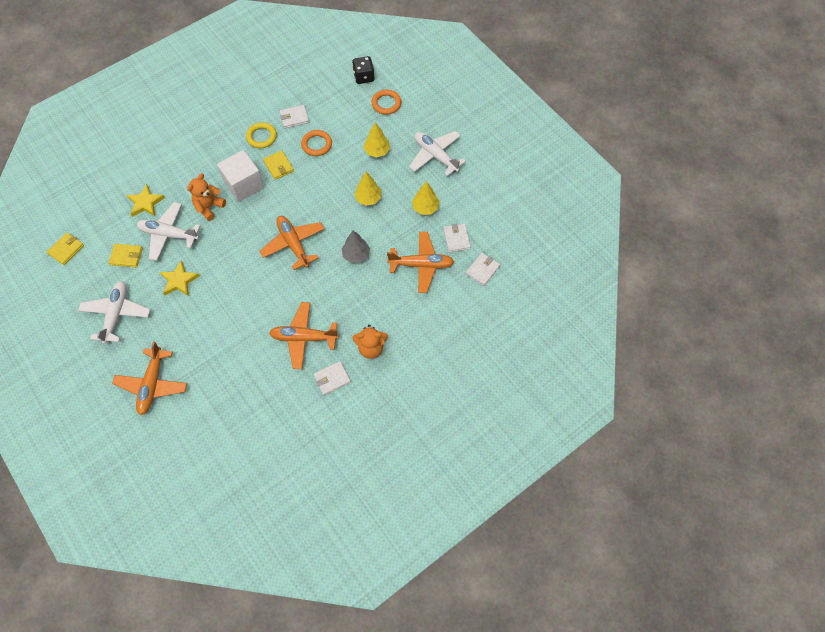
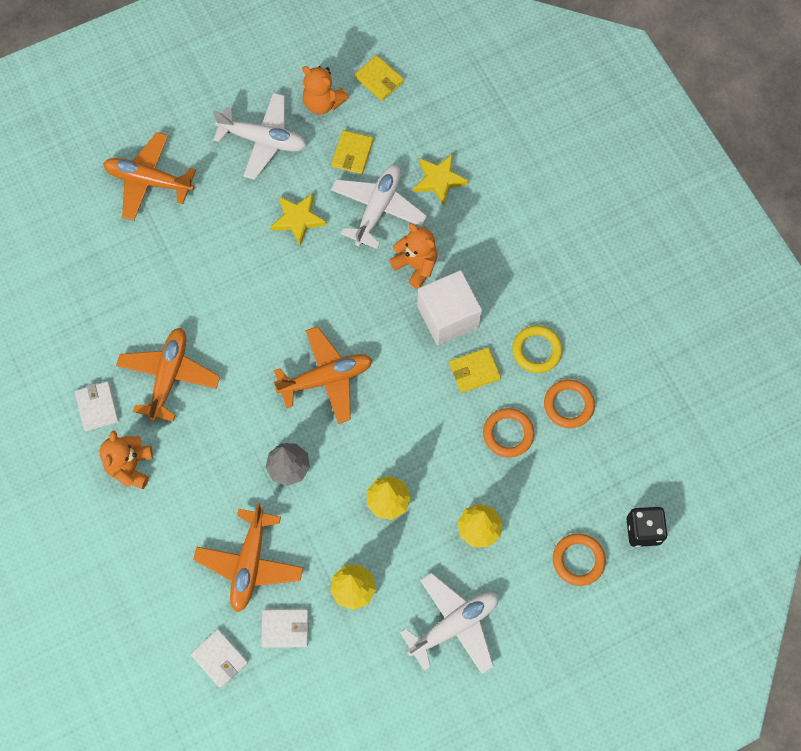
camera: 100 degrees right, 5 degrees up
(85, 281) = (323, 103): none -> orange teddy bear
(294, 118) = (568, 405): white wallet -> orange ring

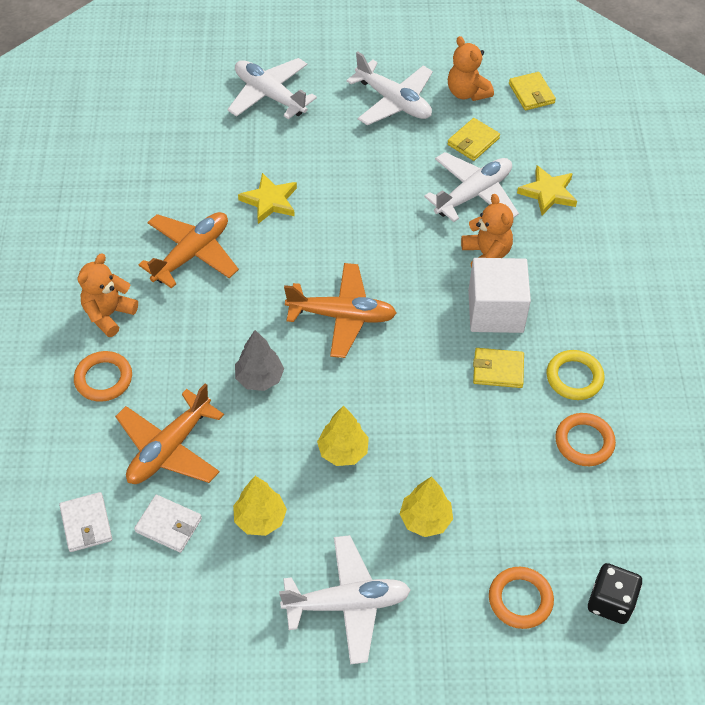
camera: 25 degrees right, 15 degrees down
(97, 407) = (110, 253): white wallet -> none
(149, 181) = (269, 95): orange plane -> white plane
(298, 219) = (390, 174): yellow star -> yellow star (270, 201)
(508, 434) = (504, 442): orange ring -> orange ring (103, 379)

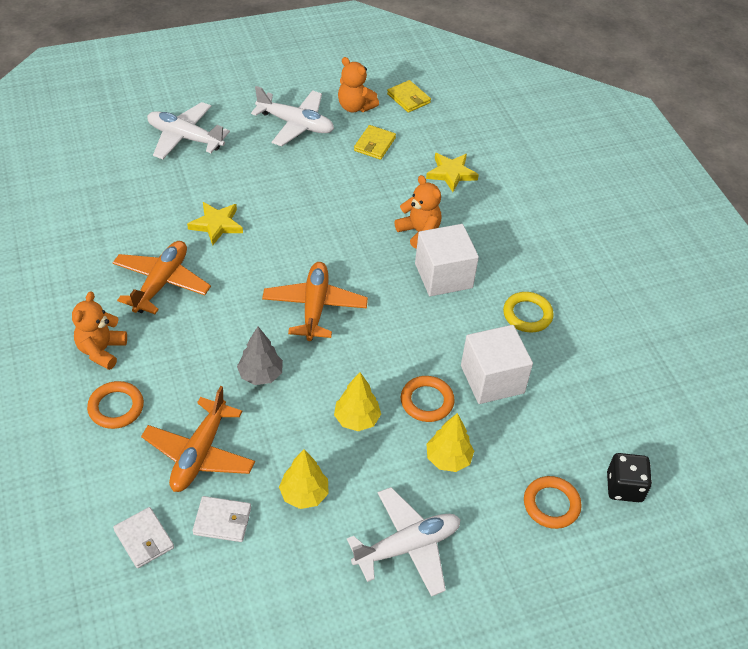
camera: 20 degrees left, 5 degrees down
(342, 316) = (315, 307): orange plane -> orange plane turned 75 degrees counterclockwise
(473, 194) = (390, 186): white plane -> none
(498, 370) = (463, 322): yellow wallet -> none
(506, 442) = (492, 379): none -> white cube
(584, 442) = (554, 364): orange ring -> orange ring (427, 401)

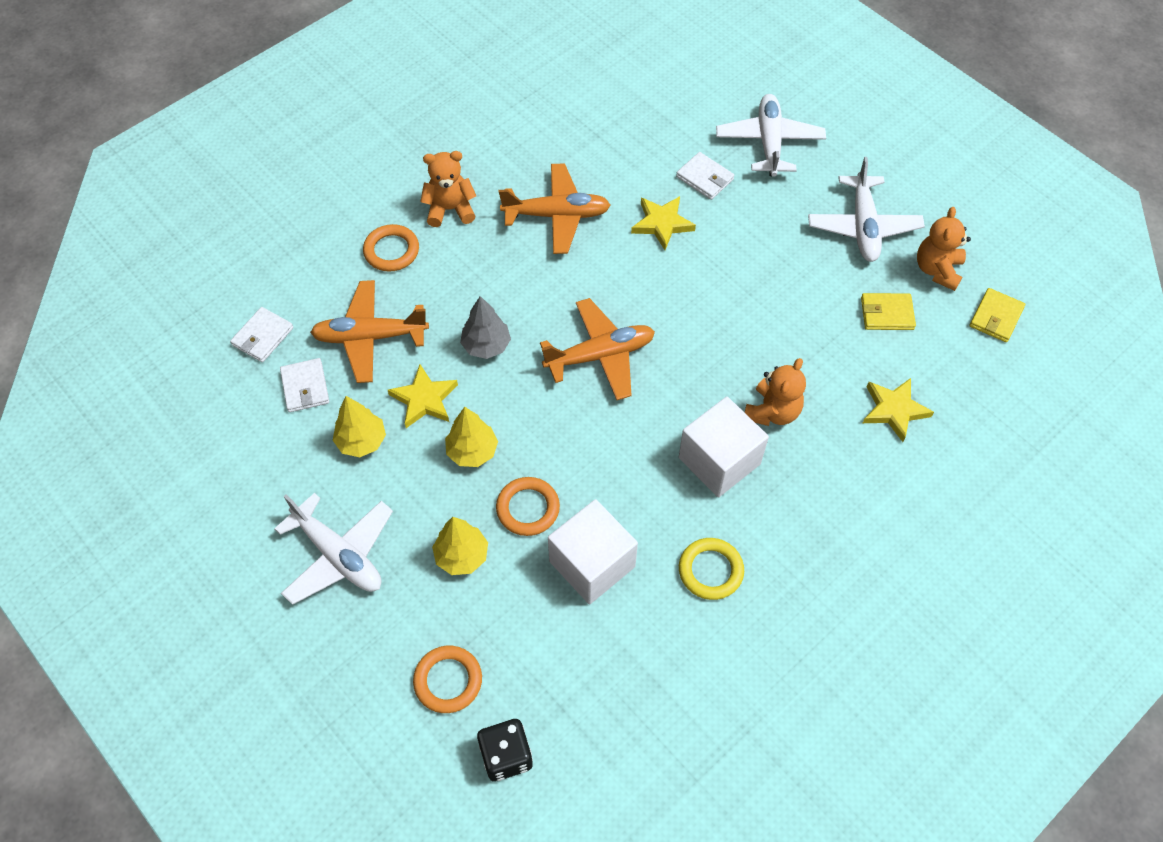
camera: 70 degrees right, 10 degrees up
(191, 184) = (705, 178): none -> white wallet
(288, 435) = (424, 399): none -> yellow star

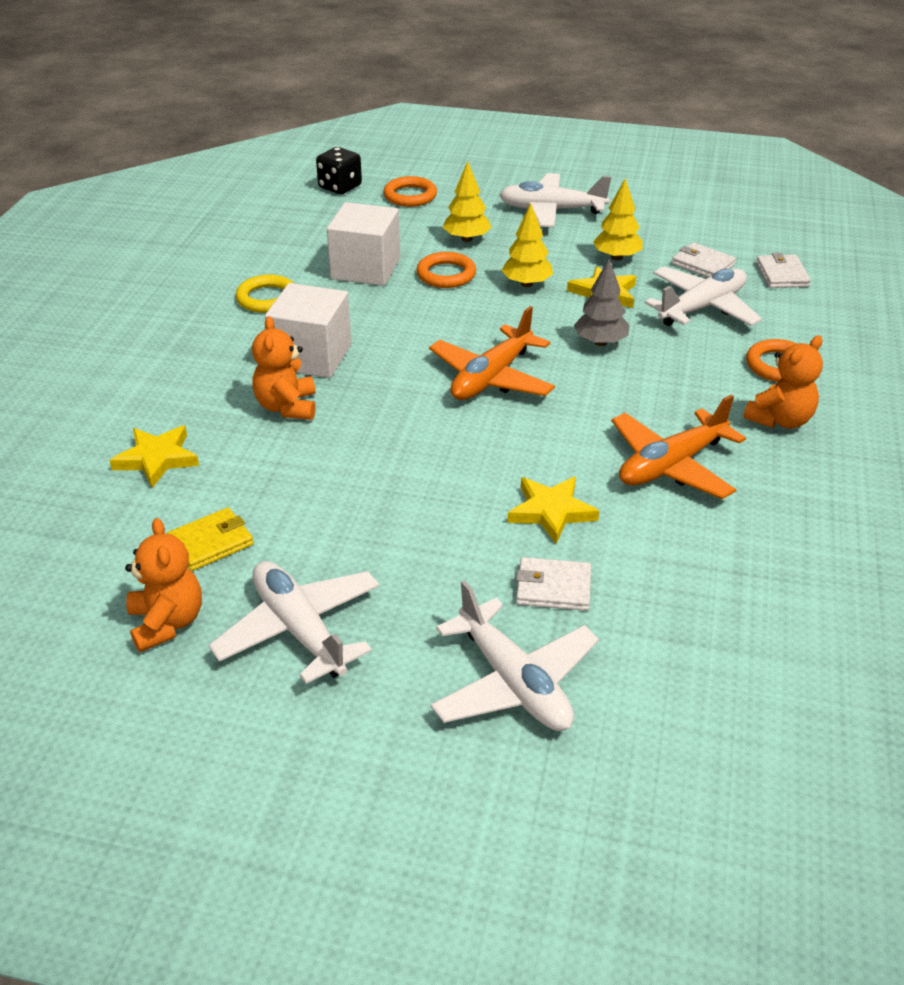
camera: 145 degrees right, 20 degrees down
(370, 337) = (702, 308): orange plane -> white plane
(996, 317) = (63, 602): yellow wallet -> none

